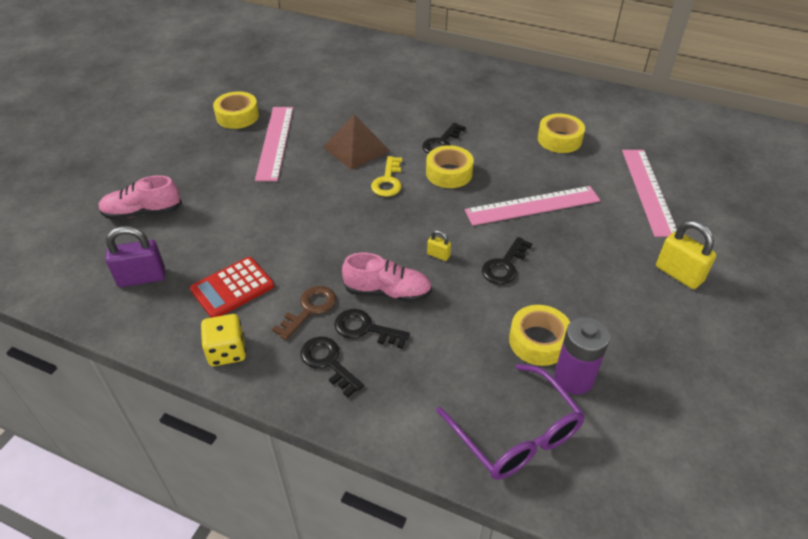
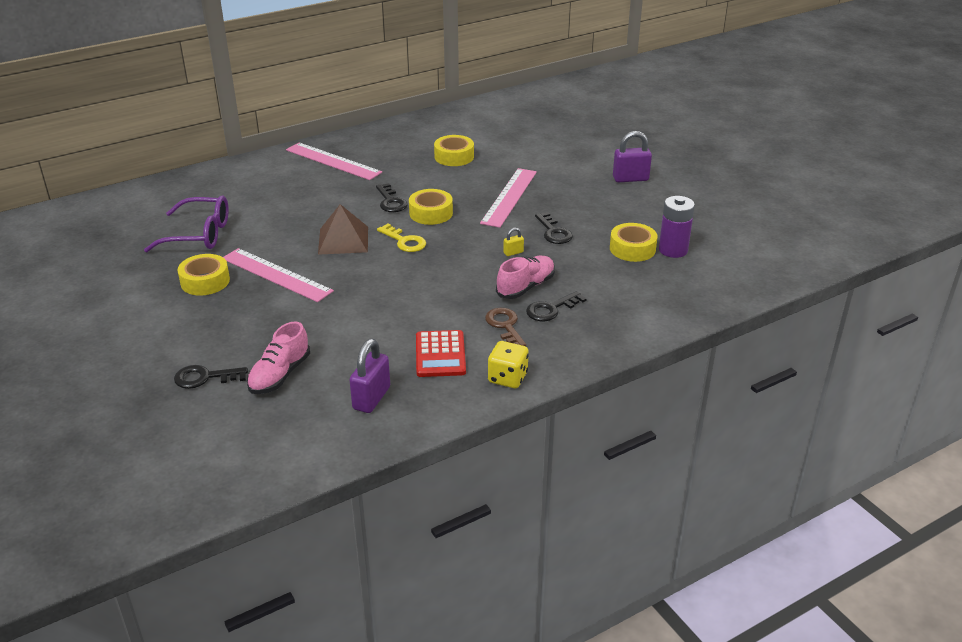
camera: 55 degrees left, 10 degrees down
(328, 362) = (566, 336): black key -> black key (205, 377)
(516, 434) = (694, 287): purple glasses -> purple glasses (199, 234)
(648, 191) = (548, 152): pink ruler -> pink ruler (333, 161)
(679, 274) = (630, 179): yellow padlock -> purple padlock

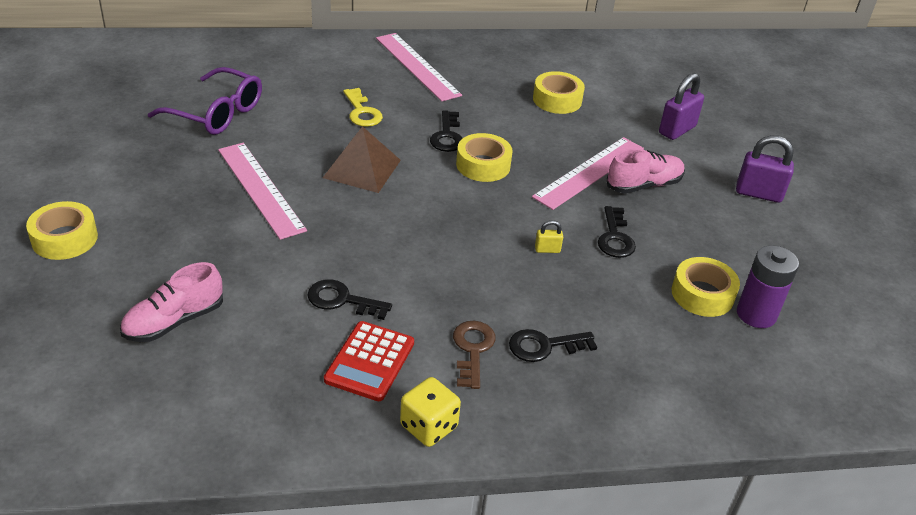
camera: 20 degrees right, 5 degrees up
(205, 281) = (182, 172): yellow tape -> yellow tape (64, 238)
(205, 377) = (96, 294): black key -> black key (342, 300)
(371, 398) = (251, 392): purple padlock -> purple padlock (677, 130)
(404, 241) = (429, 192): yellow key -> yellow key (362, 112)
(525, 287) = (532, 303): pink shoe -> pink shoe (643, 185)

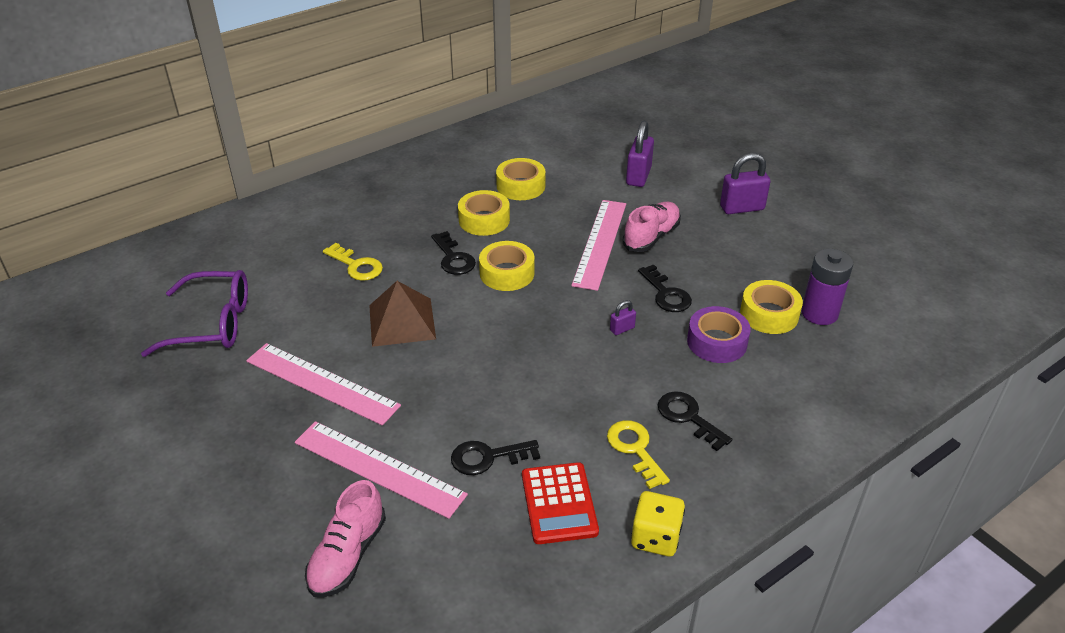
camera: 25 degrees left, 0 degrees up
(64, 238) = (160, 525): yellow tape -> yellow tape (484, 220)
(417, 66) = (371, 200): pink ruler -> pink ruler (379, 468)
(473, 350) = (635, 449): brown key -> yellow key
(544, 346) = (688, 417): black key -> black key turned 90 degrees clockwise
(547, 249) = (622, 329): yellow padlock -> purple padlock
(628, 296) = (717, 342): none -> purple tape

